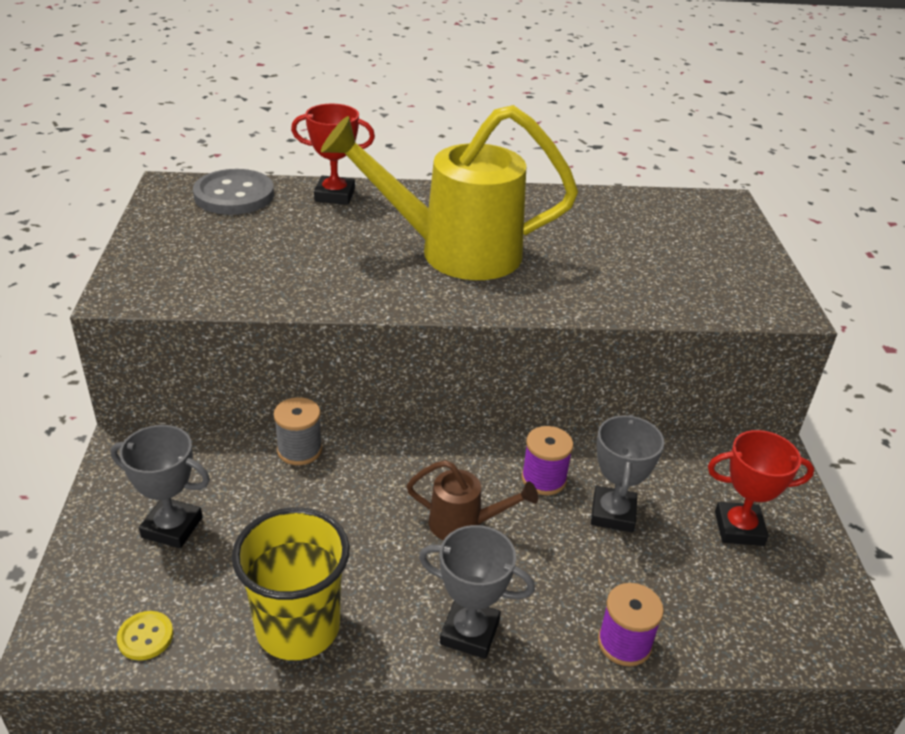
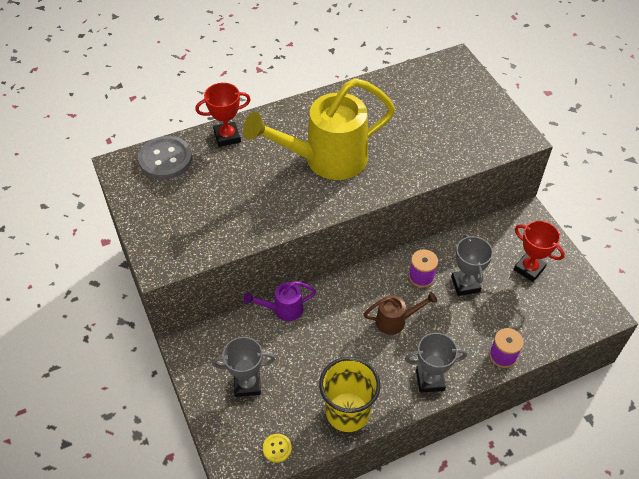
camera: 20 degrees left, 15 degrees up
(299, 450) = (283, 309): grey spool -> purple watering can
(739, 528) = (529, 269): red trophy -> red trophy turned 60 degrees clockwise

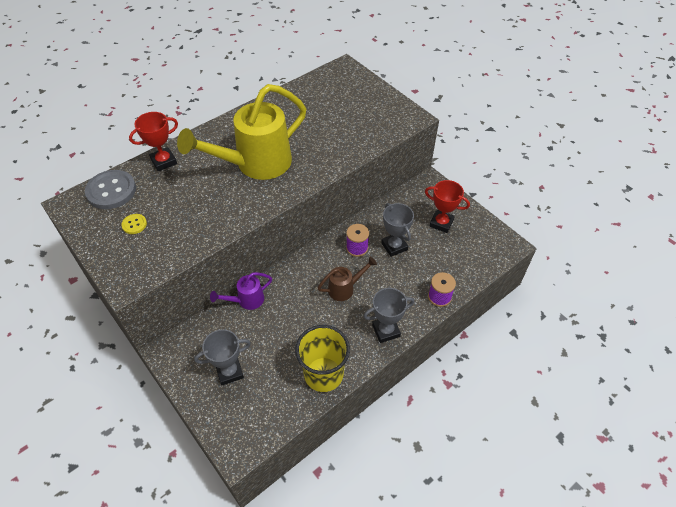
camera: 15 degrees left, 0 degrees up
(277, 448) = (269, 421): yellow button -> yellow button (134, 224)

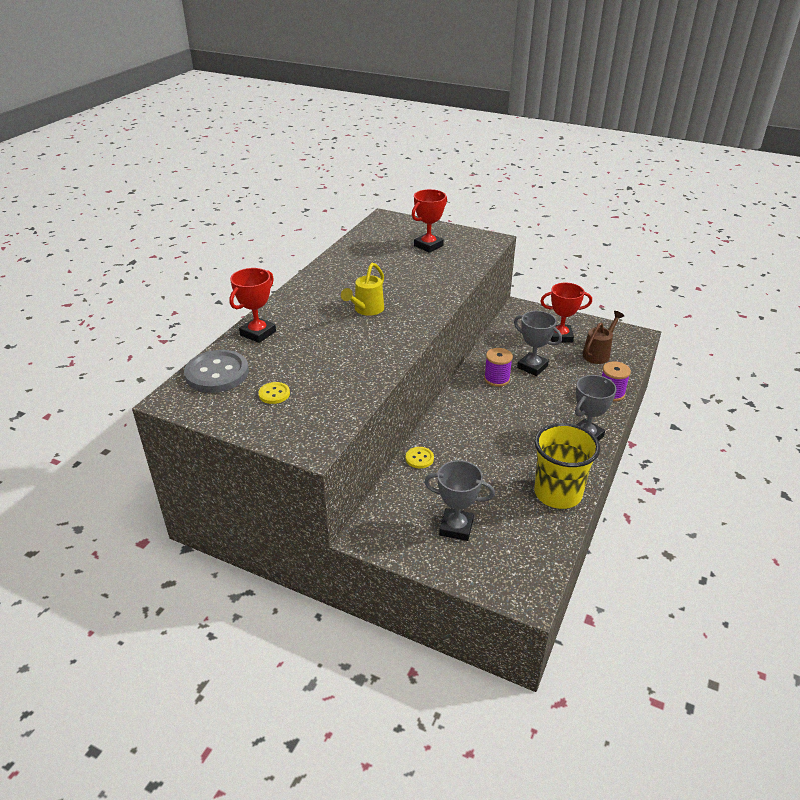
camera: 25 degrees left, 15 degrees down
(229, 372) = (456, 527): grey trophy -> grey trophy turned 60 degrees clockwise
(246, 300) = (419, 458): purple watering can -> yellow button
(256, 164) = (366, 310): yellow watering can -> yellow watering can, size x0.46
(345, 288) = (514, 415): brown watering can -> brown watering can (598, 354)
(355, 109) = (428, 246): none -> red trophy

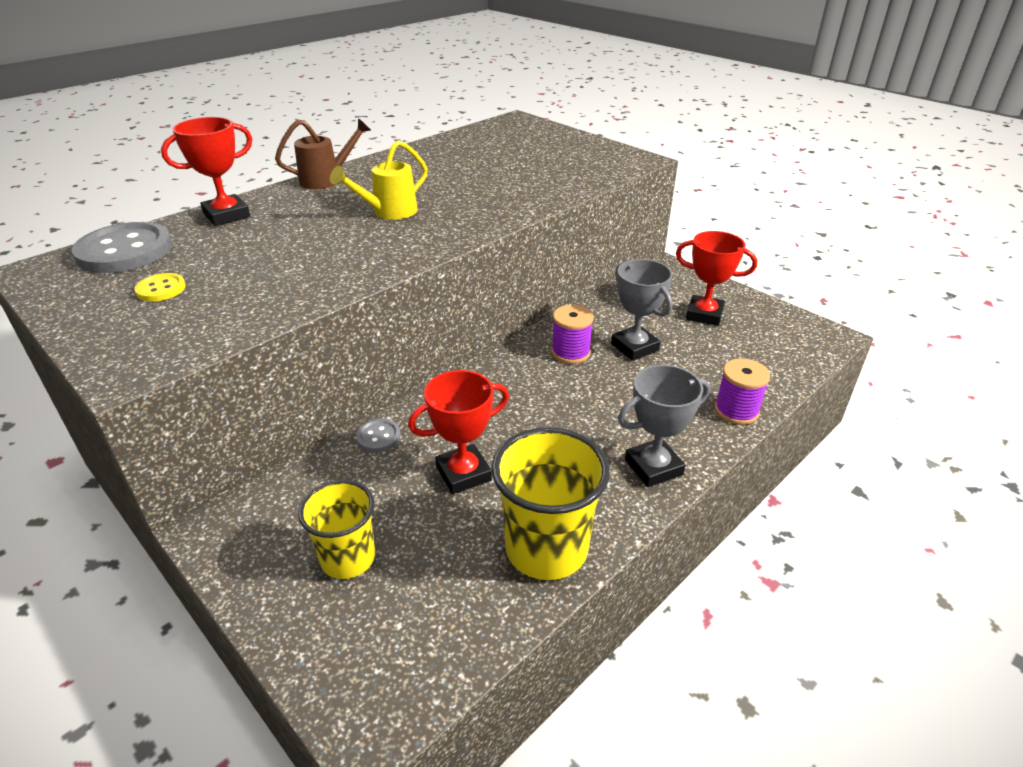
camera: 20 degrees right, 0 degrees up
(419, 458) = (378, 437): yellow button -> grey button
(428, 246) = (543, 154): red trophy -> red trophy (463, 473)
(456, 527) = (348, 558): grey trophy -> yellow cup
(598, 354) = (749, 349): brown watering can -> brown watering can (326, 179)

